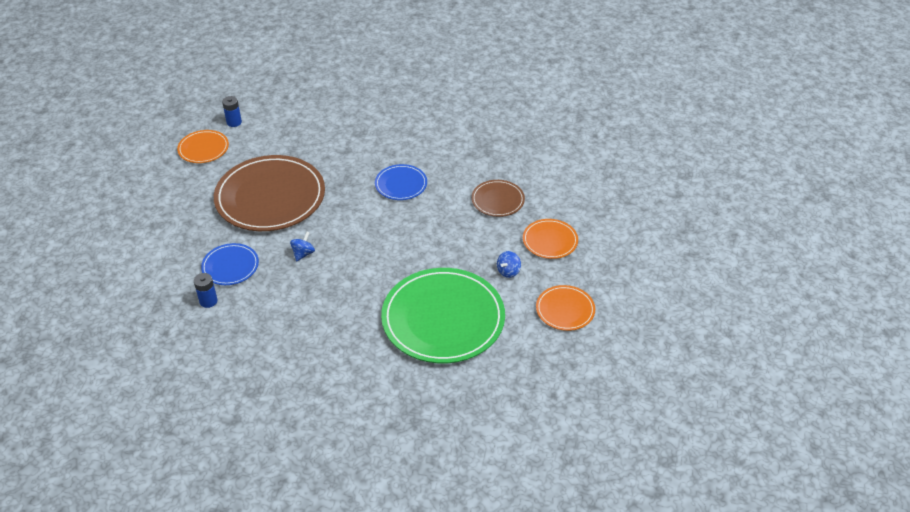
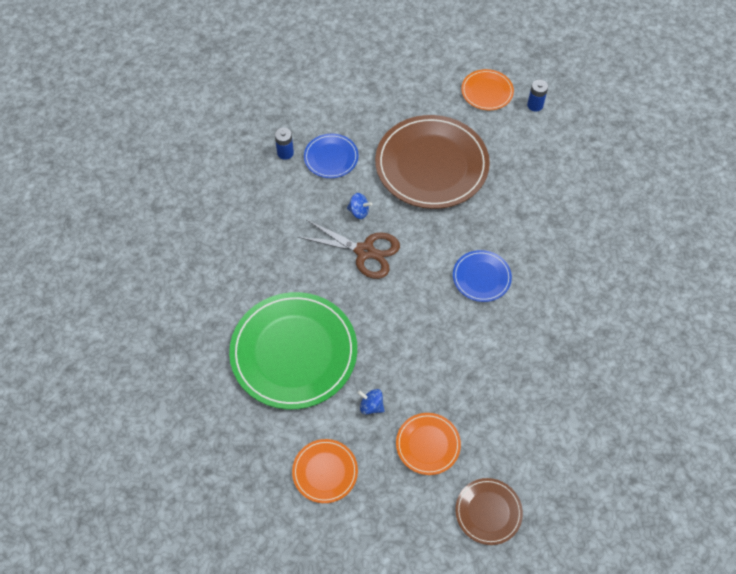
camera: 80 degrees right, 15 degrees up
(349, 255) = (365, 251): none -> brown scissors
(497, 200) = (481, 380): brown plate -> brown plate (488, 512)

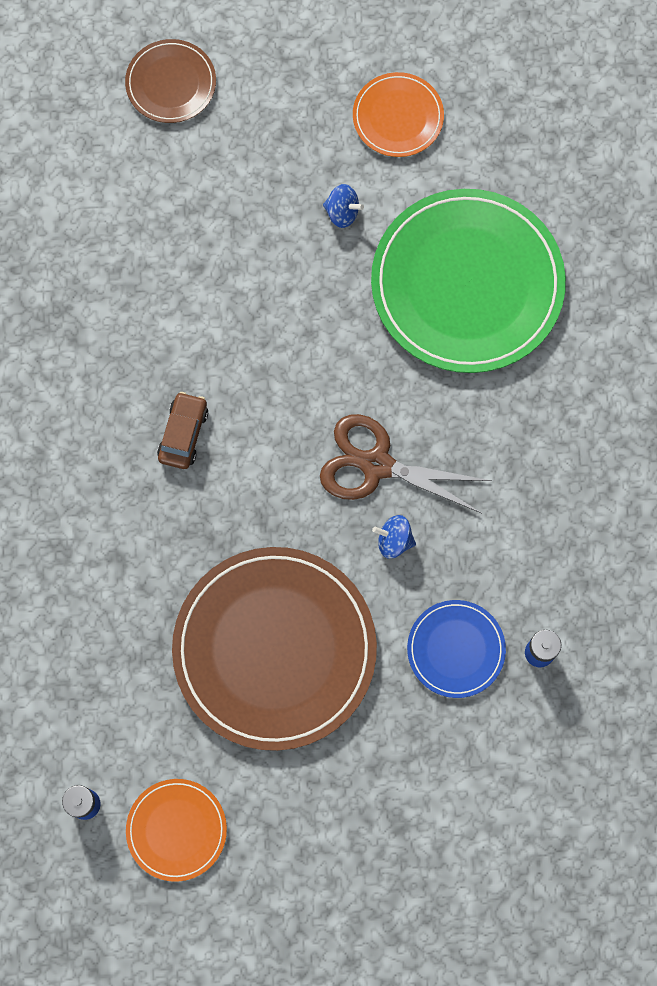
camera: 175 degrees right, 15 degrees up
(428, 444) = (257, 165): orange plate -> none
(481, 277) = (183, 434): blue plate -> brown car

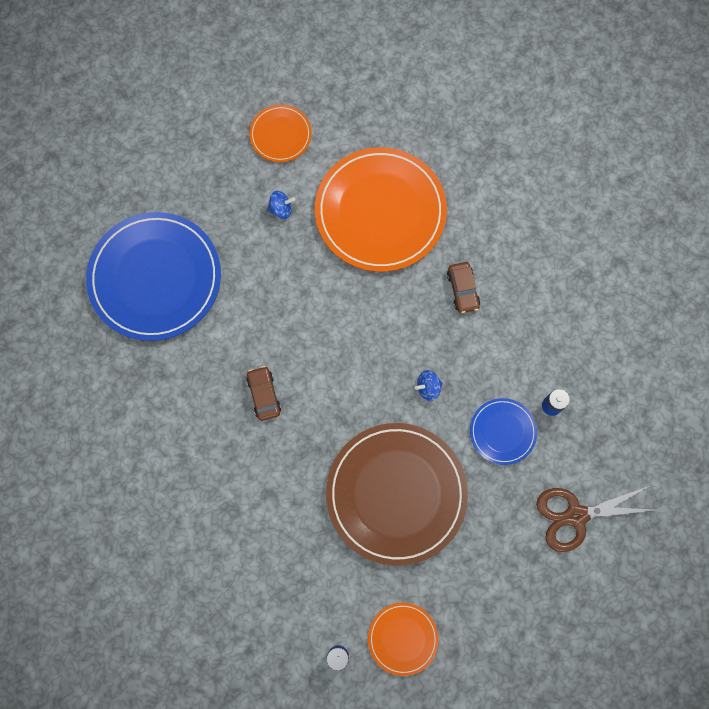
camera: 30 degrees left, 0 degrees up
(135, 214) = (155, 278): none -> blue plate
(171, 83) = (131, 187): brown plate -> none
(376, 465) = (391, 348): brown scissors -> brown scissors (576, 515)
(467, 284) = (380, 212): green plate -> orange plate
(513, 442) = (462, 290): none -> brown car

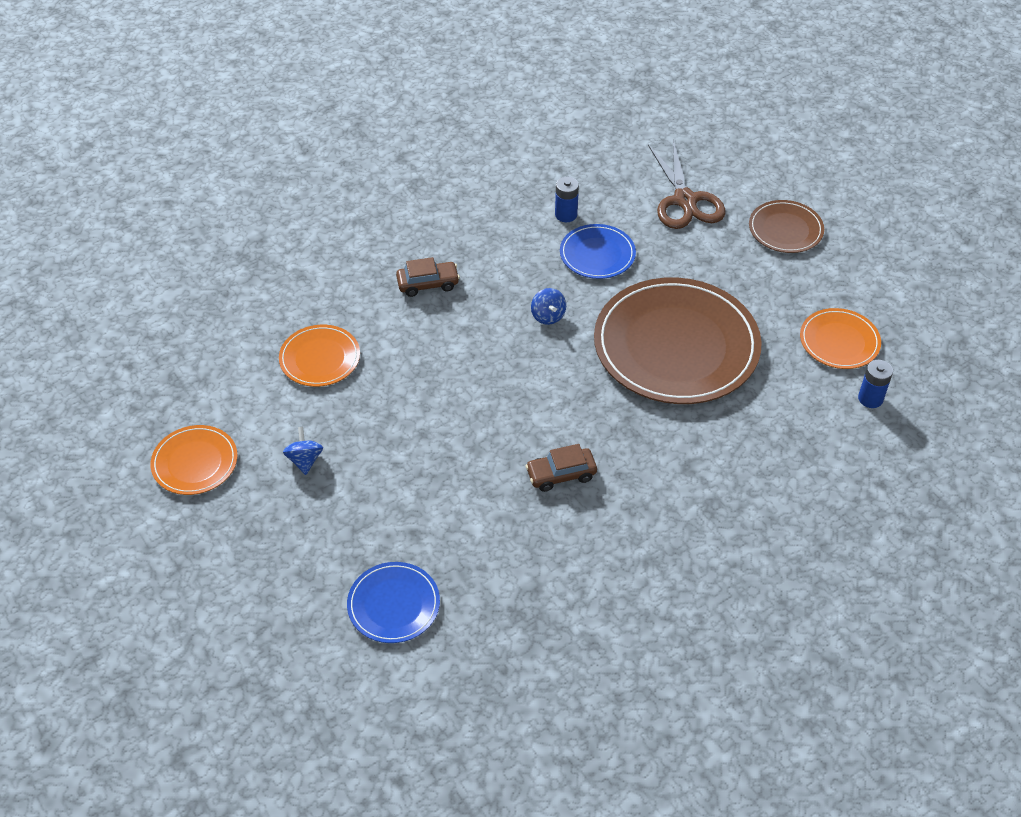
camera: 90 degrees left, 25 degrees down
(155, 278) = (393, 604): blue plate -> blue plate, size x0.48
(380, 212) = (320, 358): orange plate -> orange plate, size x0.48
(541, 607) = (785, 229): none -> brown plate

